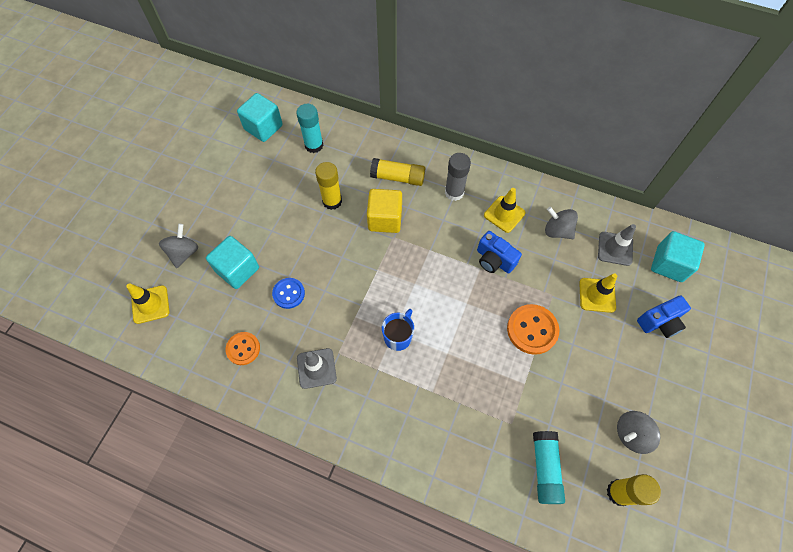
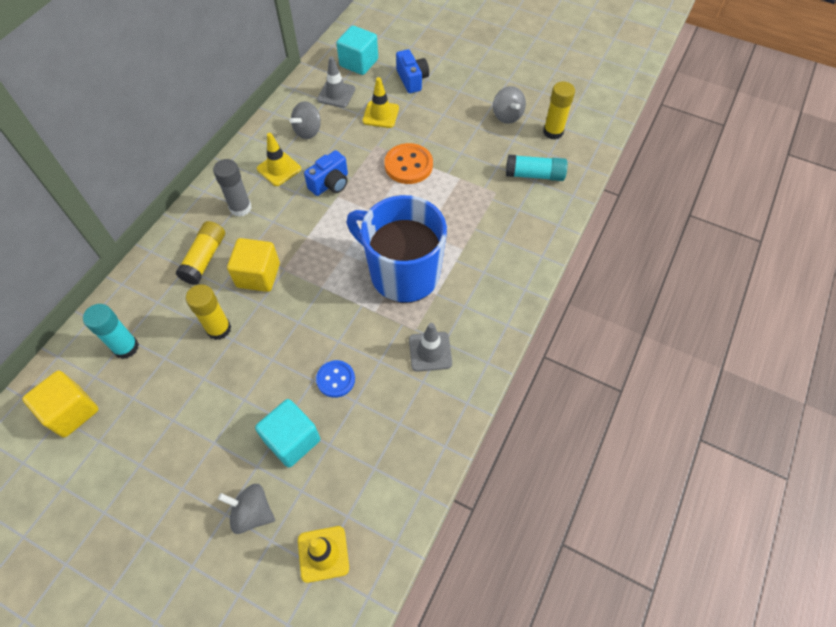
camera: 85 degrees left, 5 degrees down
(243, 349) = (399, 430): orange button -> none
(263, 127) = (71, 411): turquoise cube -> yellow cube
(398, 336) = (402, 273): blue mug -> blue mug, size x2.34

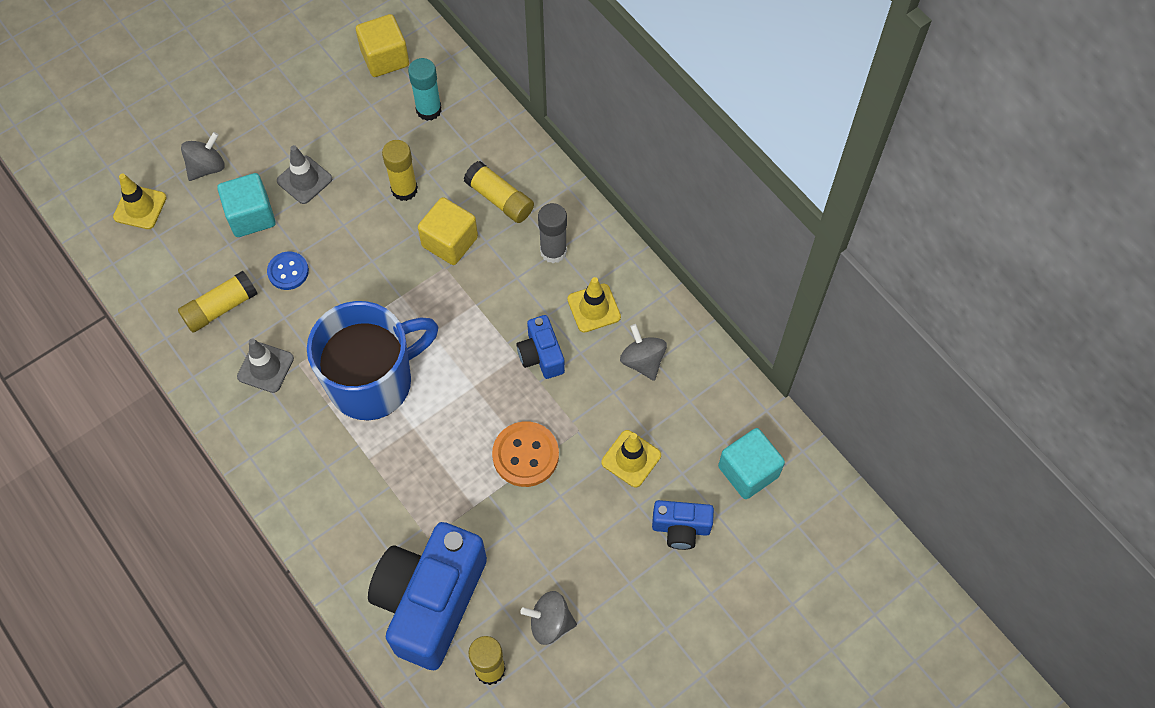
camera: 115 degrees right, 5 degrees up
(336, 94) = (696, 418): grey traffic cone -> grey traffic cone (304, 180)
(395, 415) = (220, 308): none -> yellow glue stick
(534, 175) = (430, 601): turquoise glue stick -> blue camera

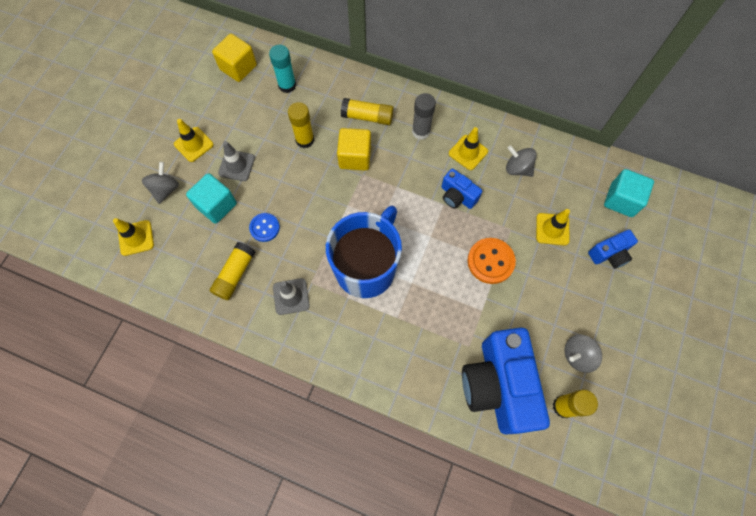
camera: 30 degrees left, 5 degrees up
(272, 129) = (193, 144): none -> yellow traffic cone

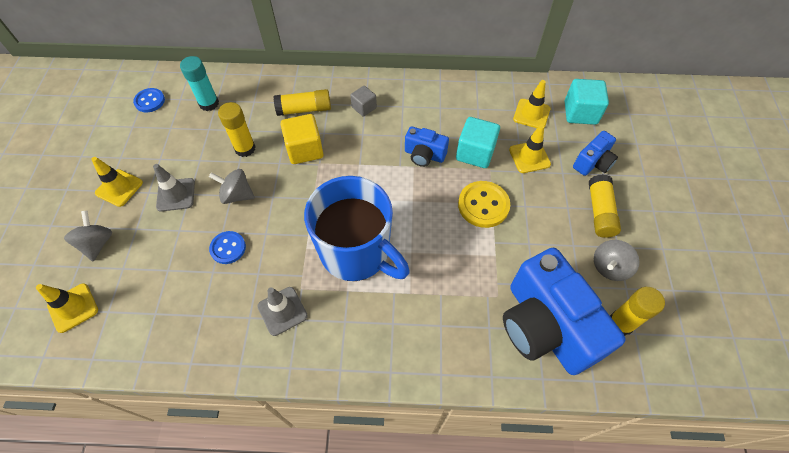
camera: 20 degrees left, 10 degrees down
(216, 205) = (164, 242): turquoise cube -> turquoise cube (475, 153)
(235, 274) = (208, 309): yellow glue stick -> yellow glue stick (600, 212)
(238, 67) = (150, 101): yellow cube -> blue button
(366, 267) = (356, 252): blue mug -> blue mug turned 120 degrees clockwise
(421, 131) = (364, 107): grey glue stick -> grey cube
(468, 152) = (418, 113): yellow traffic cone -> yellow traffic cone (531, 114)
(490, 261) = (483, 205): orange button -> yellow button
(517, 168) = (472, 113): grey spinning top -> grey spinning top (237, 195)

